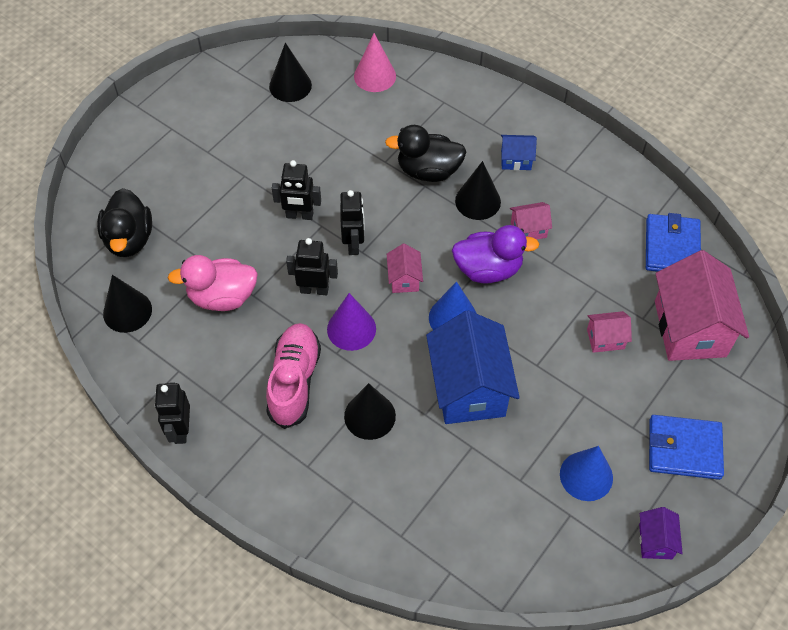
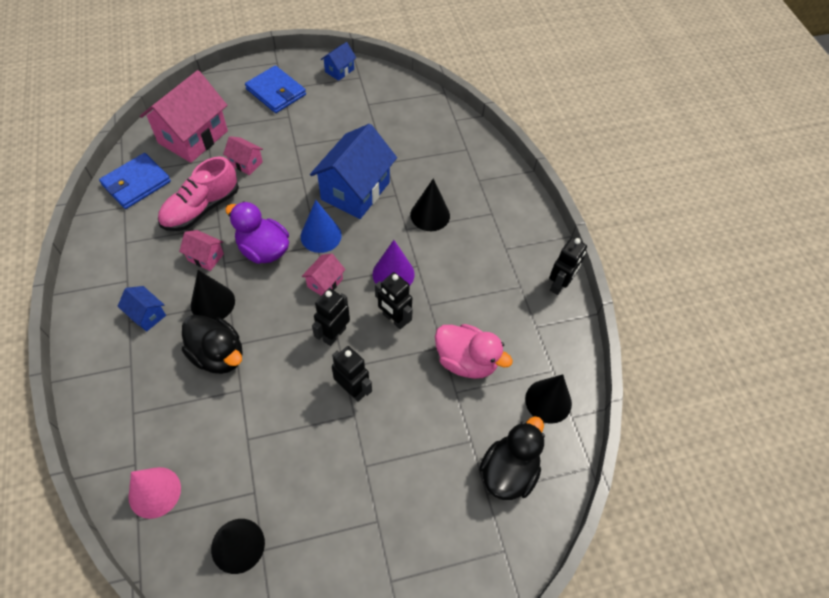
camera: 145 degrees left, 0 degrees up
(294, 381) = (460, 266): pink shoe -> pink shoe (201, 208)
(586, 476) = (340, 113): blue cone -> none
(655, 541) = (339, 70): purple house -> blue house

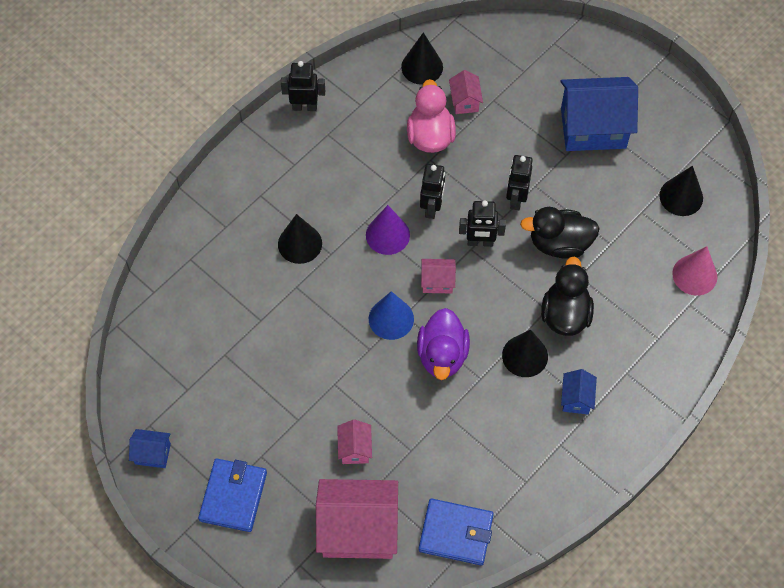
camera: 120 degrees left, 5 degrees up
(201, 208) = (439, 446): pink shoe -> none
(205, 257) = (486, 398): pink house -> pink house (465, 101)
(355, 191) = (317, 324): blue house -> blue house (593, 128)
(508, 471) = (497, 66): black duck -> black duck (559, 243)

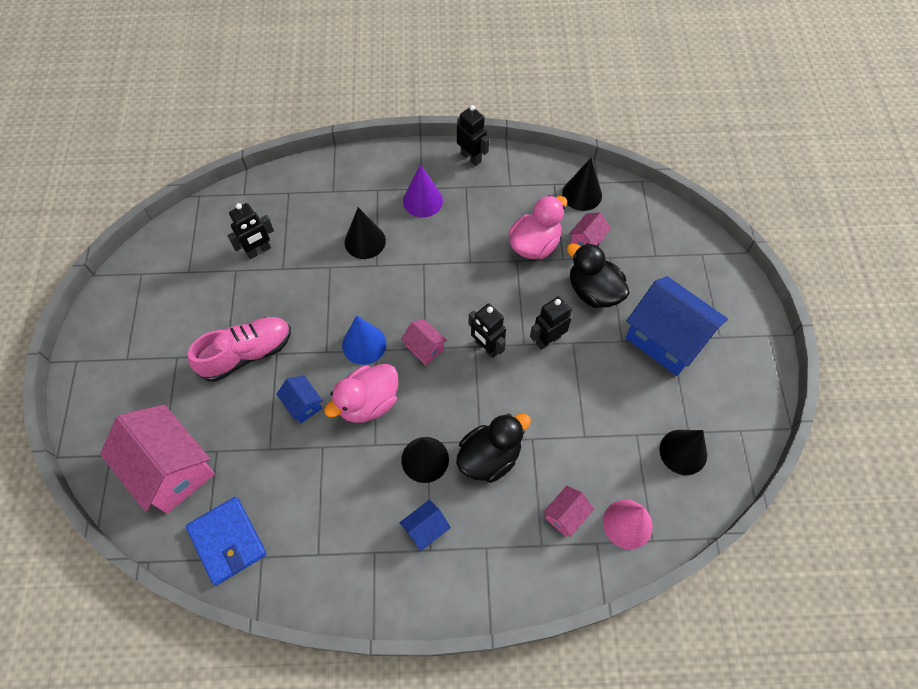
camera: 45 degrees right, 0 degrees up
(152, 454) = (121, 293): blue house -> blue house (303, 405)
(233, 496) = (129, 367): blue wallet -> none
(312, 404) = (247, 354): none -> pink shoe
(355, 449) = (236, 411): pink house -> pink house (565, 515)
(387, 235) = (428, 285): purple cone -> purple cone (423, 201)
(432, 207) = (480, 293): black robot -> black robot (259, 251)
(442, 355) = (368, 402): purple duck -> pink duck
(559, 243) = (544, 401): black duck -> black duck (593, 291)

